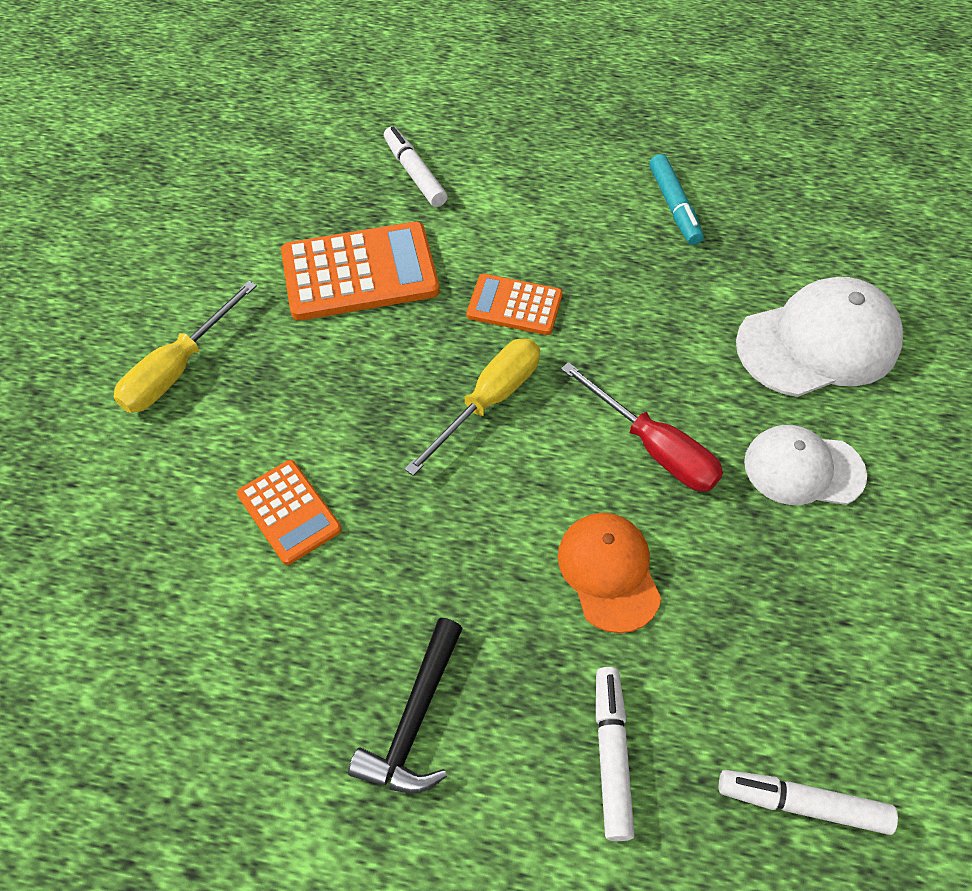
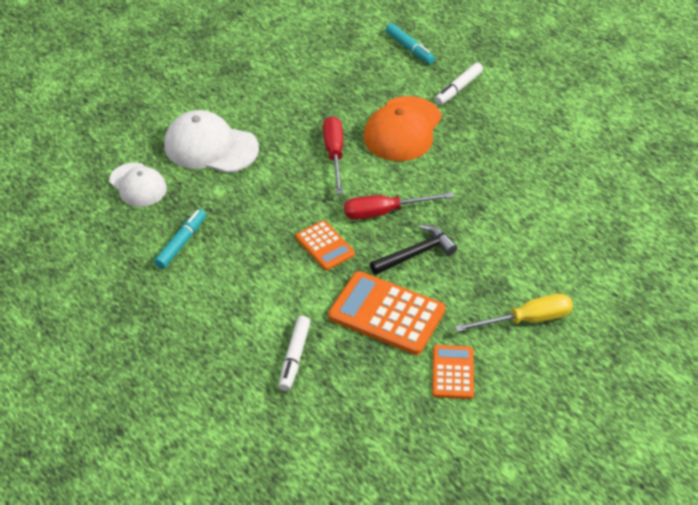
camera: 140 degrees left, 10 degrees down
(289, 512) = (516, 222): orange calculator -> orange calculator (453, 372)
(415, 720) = (519, 132): black hammer -> black hammer (416, 253)
(489, 401) = (385, 212): yellow screwdriver -> red screwdriver
(609, 572) = (402, 129): orange cap -> orange cap, size x1.54
(802, 804) = (409, 48): white marker -> turquoise marker
(803, 468) = (285, 114): white cap -> white cap (138, 185)

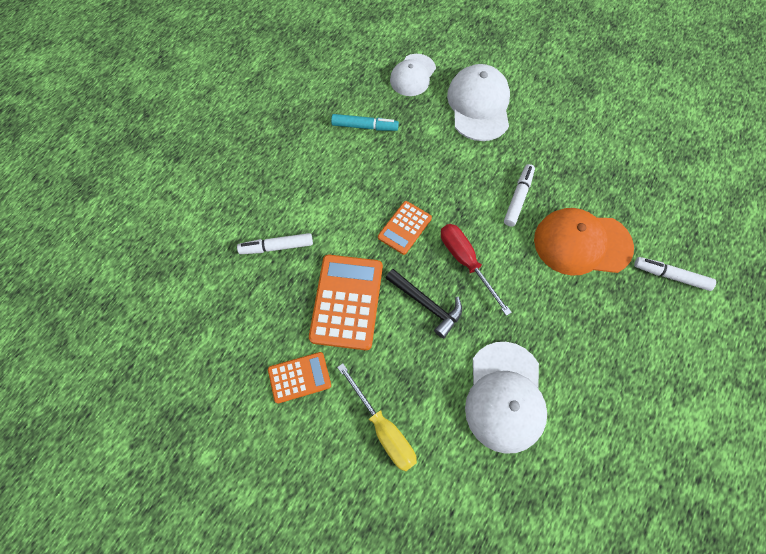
camera: 70 degrees right, 20 degrees up
(334, 154) = (518, 198): red screwdriver -> white marker
(409, 48) = (702, 213): turquoise marker -> none
(526, 227) = (505, 396): none -> white cap

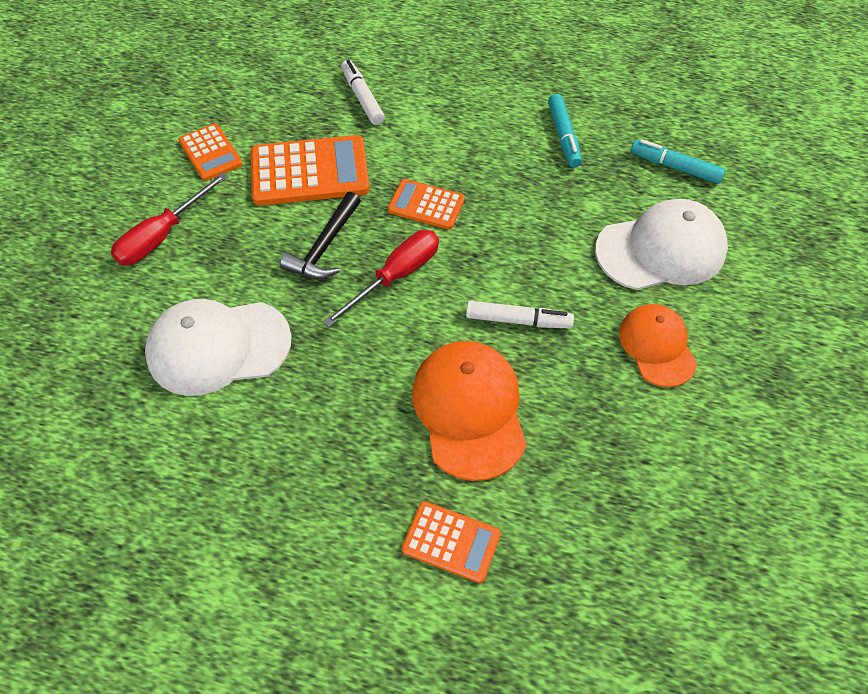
camera: 75 degrees right, 10 degrees down
(383, 429) = (162, 235): yellow screwdriver -> red screwdriver
(412, 75) = (675, 167): white cap -> turquoise marker
(551, 131) = (657, 346): none -> orange cap
(670, 276) = (451, 542): white marker -> orange calculator

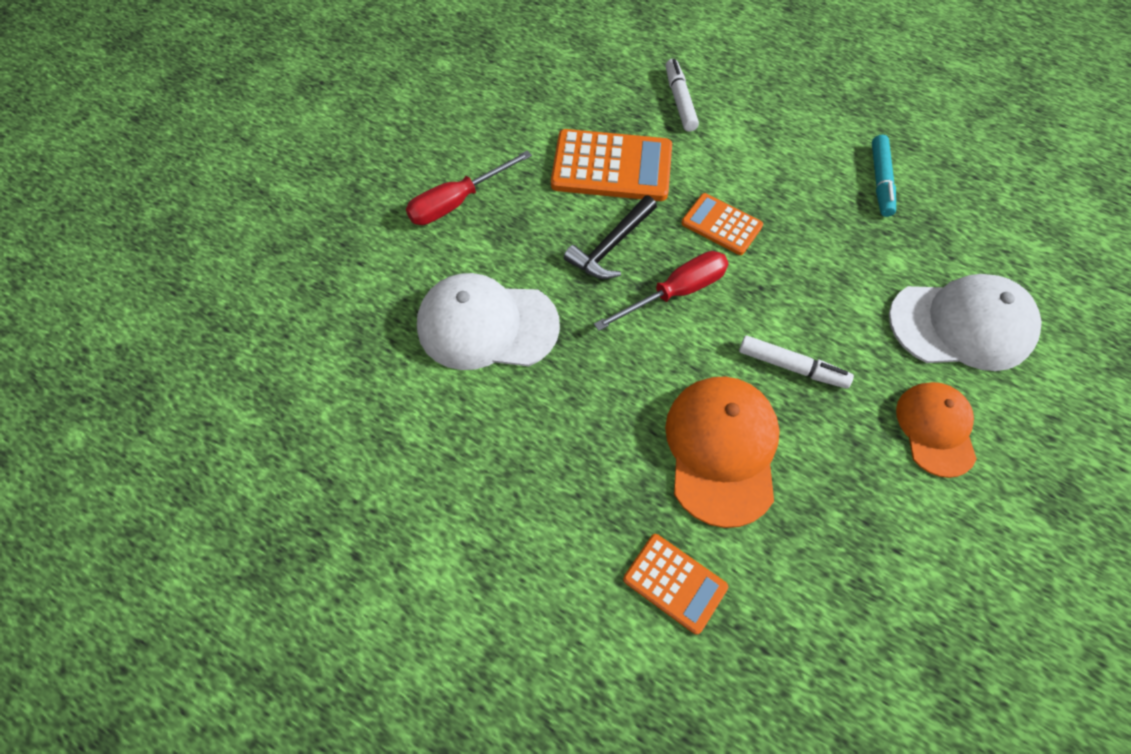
camera: 15 degrees right, 5 degrees up
(210, 153) = (520, 128): orange calculator -> none
(675, 167) = (995, 238): turquoise marker -> none

